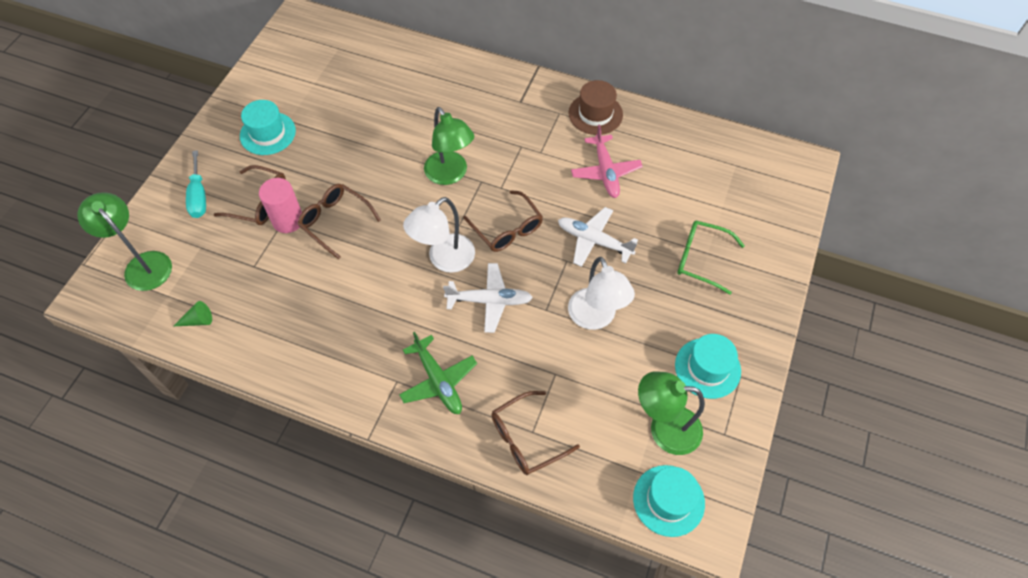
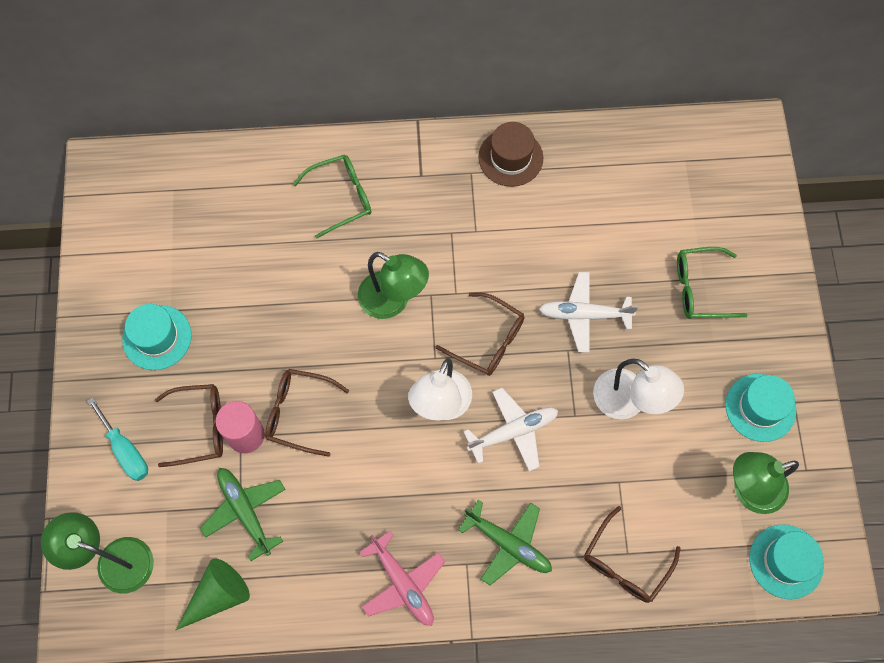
camera: 25 degrees left, 10 degrees up
(198, 320) = (218, 595): green cone -> green cone, size x1.79
(255, 271) = (245, 512): none -> green plane
(453, 94) = (341, 197): none -> green glasses
(605, 171) = (556, 226): pink plane -> pink plane (402, 583)

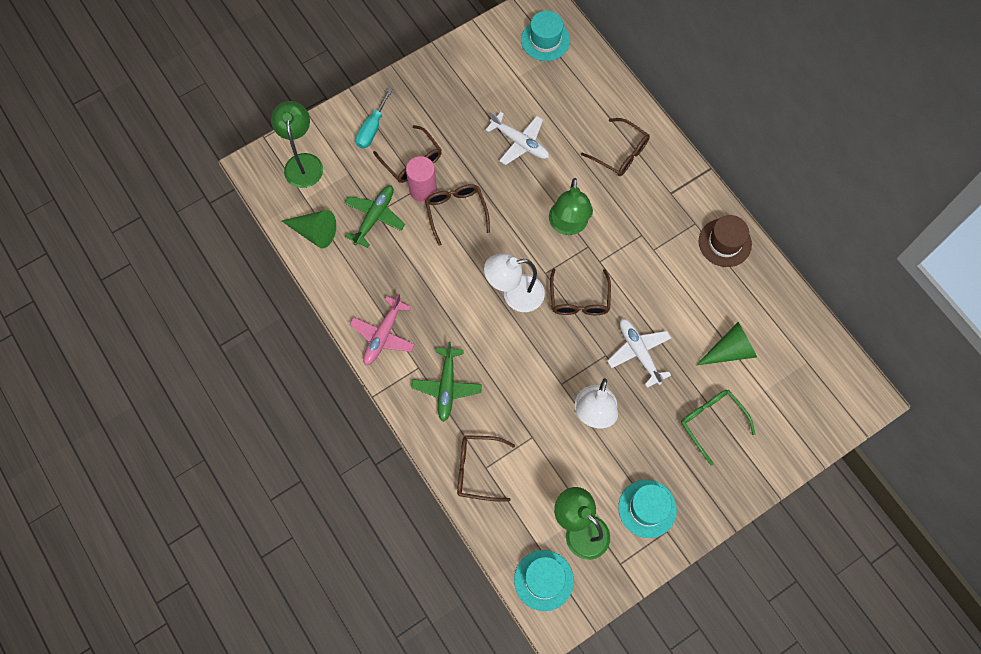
camera: 60 degrees right, 0 degrees up
(157, 337) = (454, 103): turquoise hat -> turquoise hat (545, 40)
(341, 197) = (620, 153): green glasses -> brown glasses
(513, 432) = (524, 349): white plane -> white plane (519, 142)
(632, 225) = (729, 351): none -> green cone

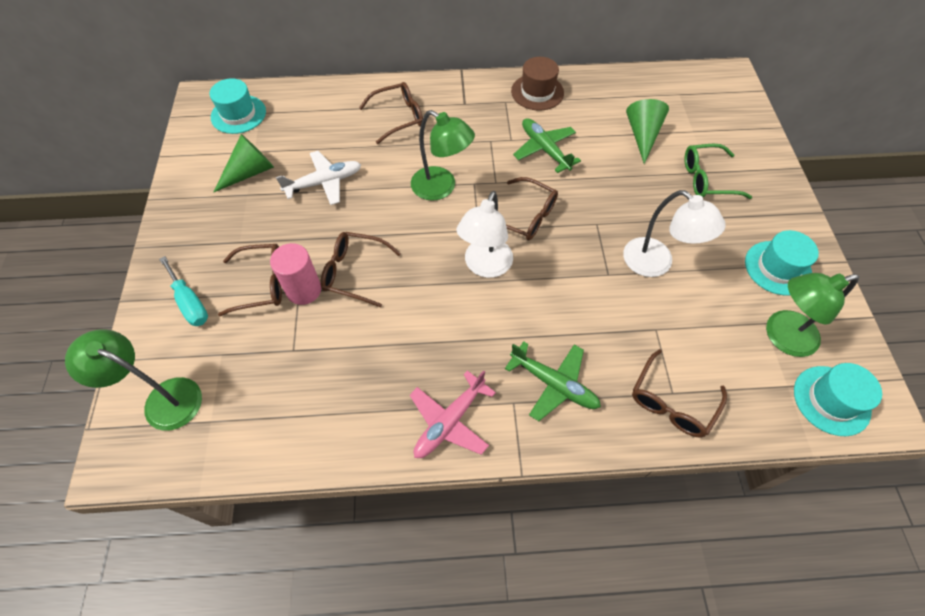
camera: 60 degrees left, 10 degrees down
(314, 232) = (262, 433): green cone -> green cone (250, 172)
(374, 218) = (298, 355): green plane -> green plane (545, 149)
(383, 335) = (449, 421): pink plane -> pink plane turned 75 degrees clockwise
(639, 353) = (609, 197): white plane -> none

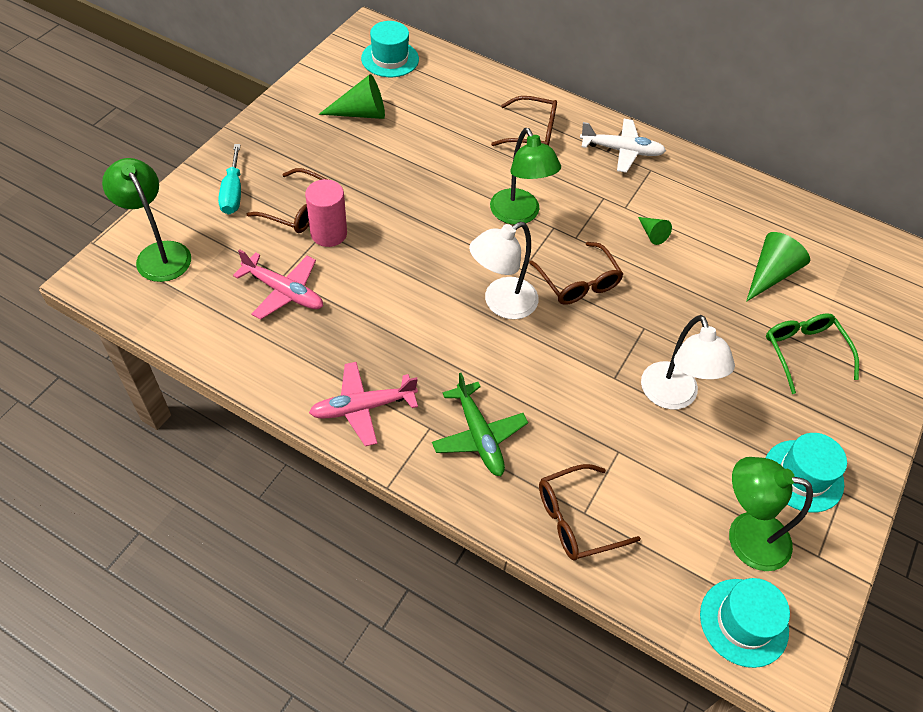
camera: 30 degrees right, 5 degrees down
(305, 364) = (283, 291): none -> pink plane
(324, 183) = (416, 155): white plane -> white plane (621, 151)
(354, 272) = (382, 243): brown glasses -> none
(537, 92) = (692, 177): brown hat -> none
(545, 149) = (652, 234): green plane -> green cone
(707, 179) = (804, 352): green glasses -> green glasses turned 45 degrees clockwise

